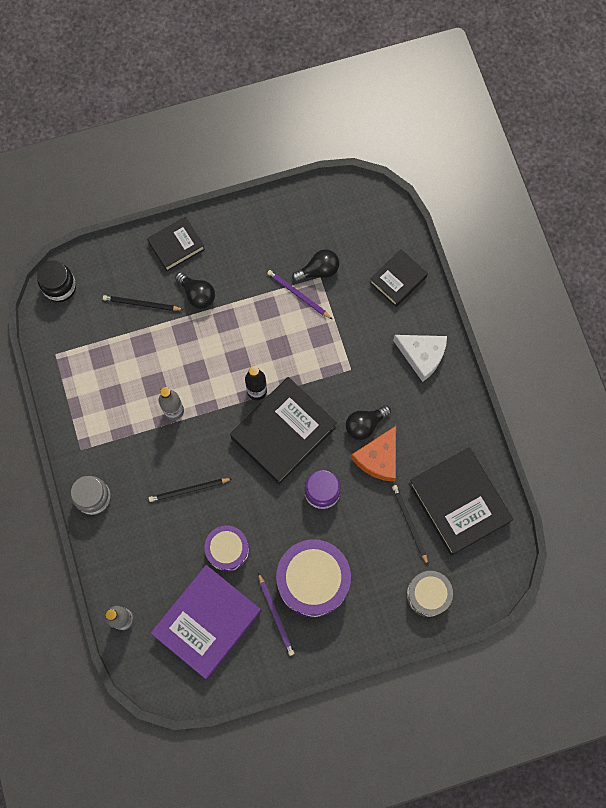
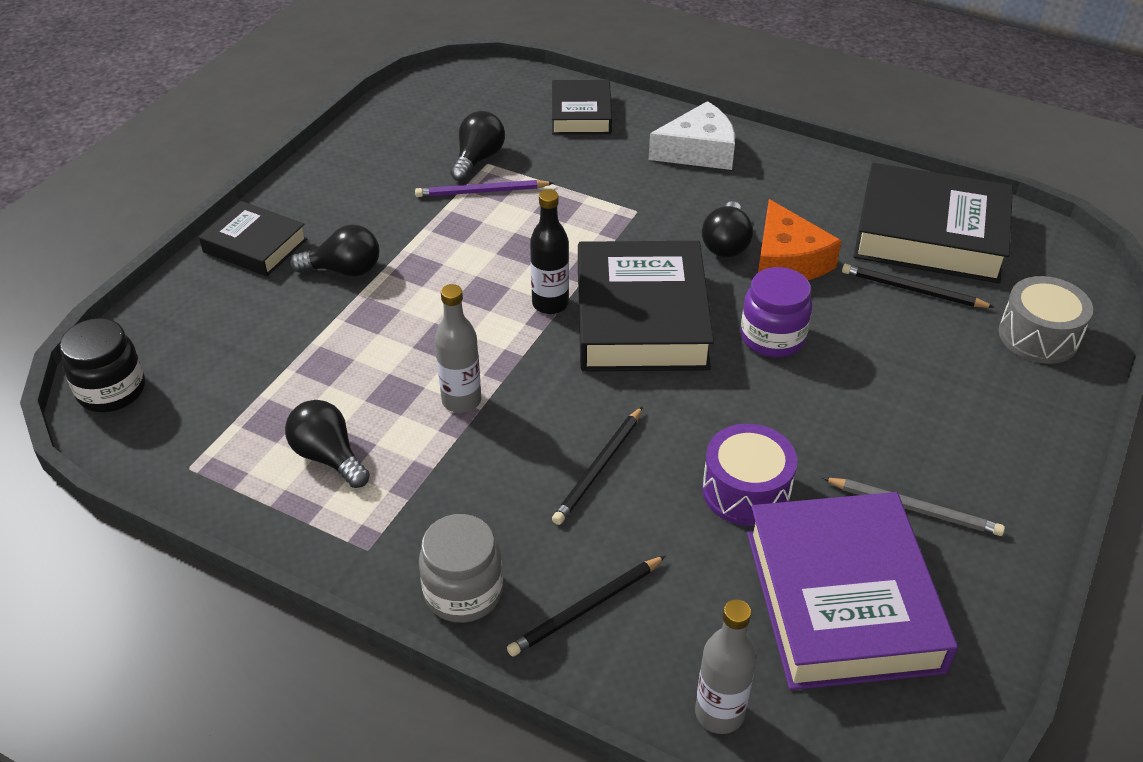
camera: 45 degrees left, 30 degrees down
(104, 394) = (328, 456): none -> black light bulb
(141, 304) = (271, 328): black pencil -> black pencil (586, 608)
(176, 246) = (255, 245): black book -> black book turned 75 degrees counterclockwise
(276, 615) = (914, 508): purple pencil -> grey pencil
(313, 580) = (899, 431): purple drum -> none

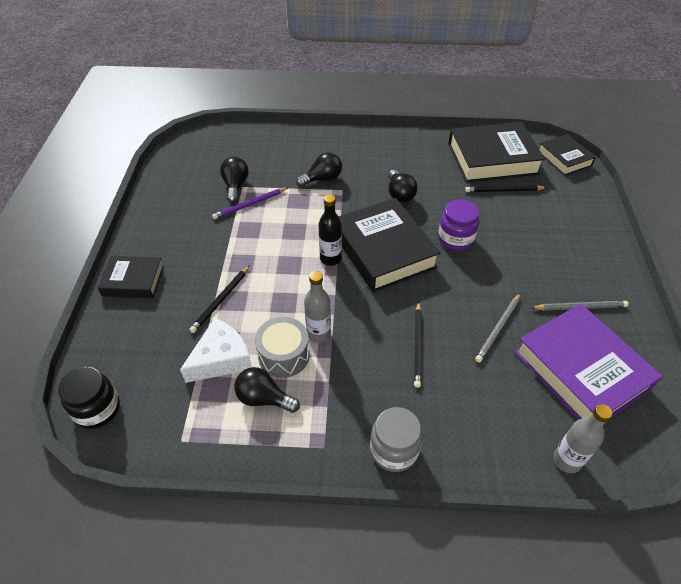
camera: 25 degrees left, 5 degrees up
(344, 270) = (199, 278): black light bulb -> black light bulb (322, 179)
(581, 114) = (276, 143): black book -> black book (564, 158)
(586, 608) = (464, 430): black pencil -> black pencil (221, 300)
(698, 151) = (352, 146): white cheese -> white cheese (221, 359)
(746, 491) = (498, 329): purple drum -> grey pencil
(787, 261) = (435, 194): orange cheese -> none
(1038, 336) = (573, 196): grey drum -> grey drum (284, 355)

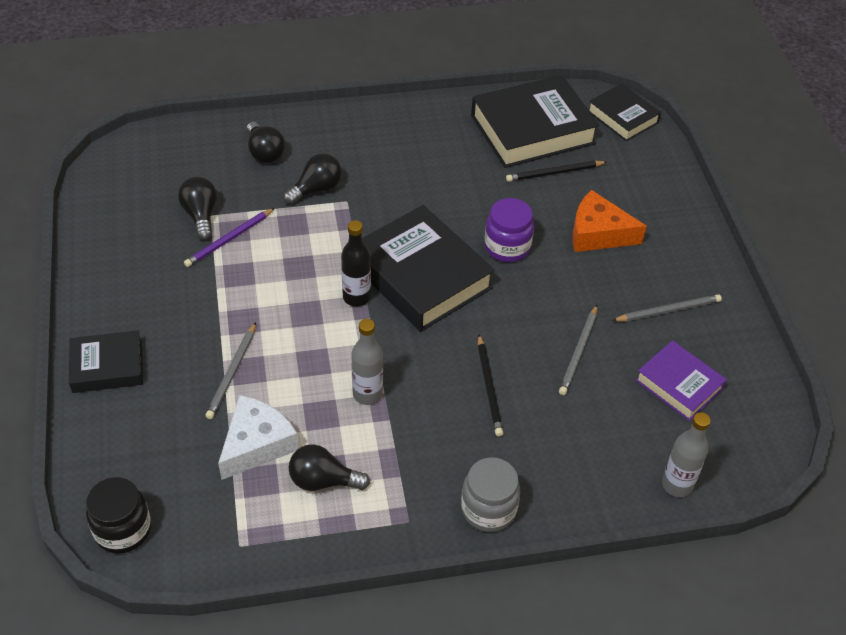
camera: 15 degrees left, 0 degrees up
(221, 300) = (232, 373): black pencil -> grey pencil
(284, 355) = (332, 427): grey drum -> none
(399, 194) = (423, 197): black light bulb -> black light bulb (264, 153)
(530, 239) = (598, 233): none -> orange cheese
(581, 370) = (679, 385): purple book -> purple book, size x0.57

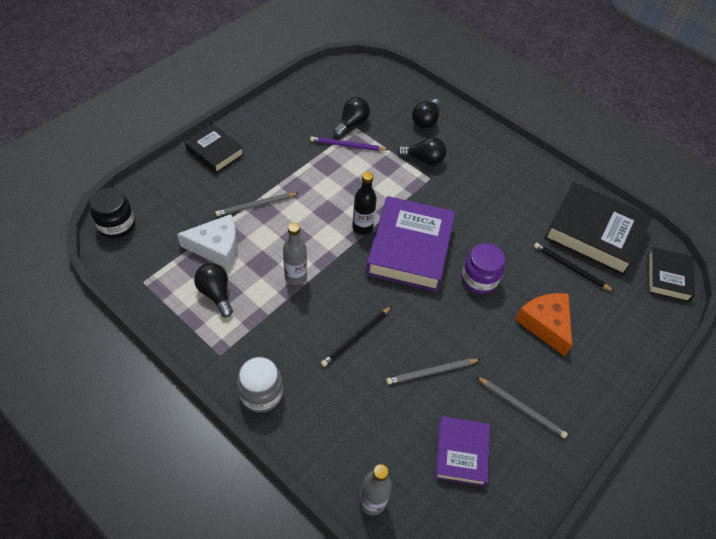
camera: 50 degrees right, 5 degrees up
(421, 276) = (410, 249): black book -> purple book

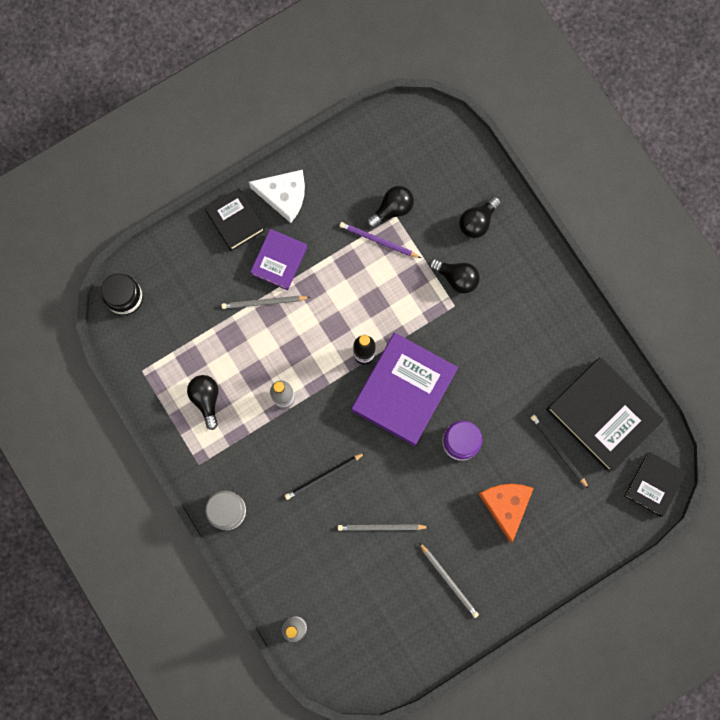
camera: 20 degrees right, 25 degrees up
(216, 247) = (216, 345): white cheese -> white cheese (284, 196)
(461, 453) = (381, 606): purple book -> purple book (279, 261)

